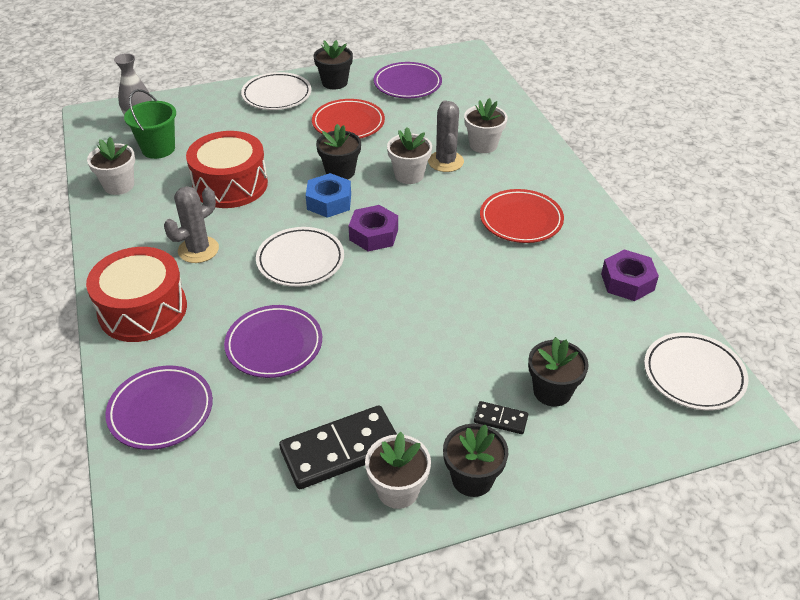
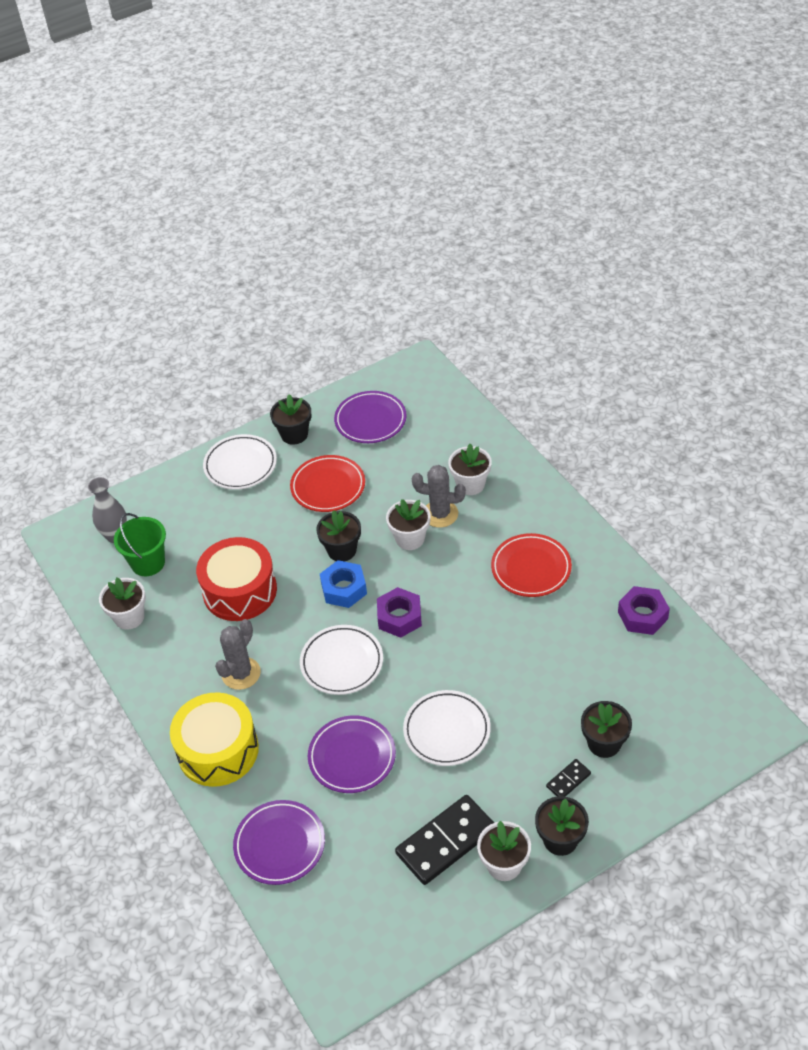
camera: 10 degrees left, 5 degrees up
(143, 310) = (218, 750): red drum -> yellow drum
(445, 162) = (440, 514): grey cactus -> grey cactus turned 60 degrees counterclockwise
(500, 419) = (568, 780): black domino -> black domino turned 45 degrees counterclockwise
(693, 375) = (717, 698): white plate -> white plate (447, 731)

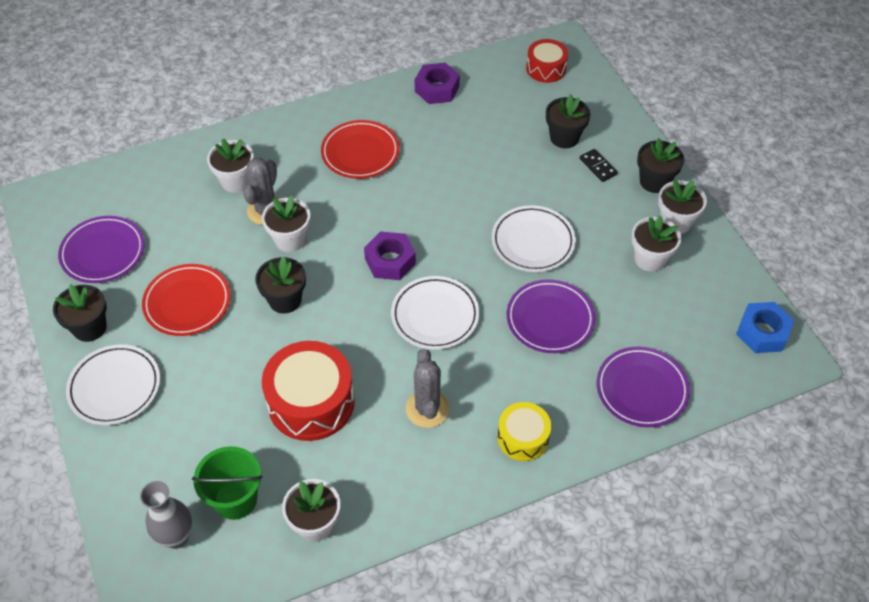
camera: 85 degrees left, 5 degrees up
(218, 750) = (523, 438): yellow drum -> yellow drum, size x0.58
(241, 673) = (427, 409): grey cactus -> grey cactus turned 45 degrees clockwise
(344, 589) = (339, 304): blue nut -> blue nut (762, 332)
(446, 842) = (650, 259): black domino -> white flower pot
(711, 713) = (546, 68): none -> red drum

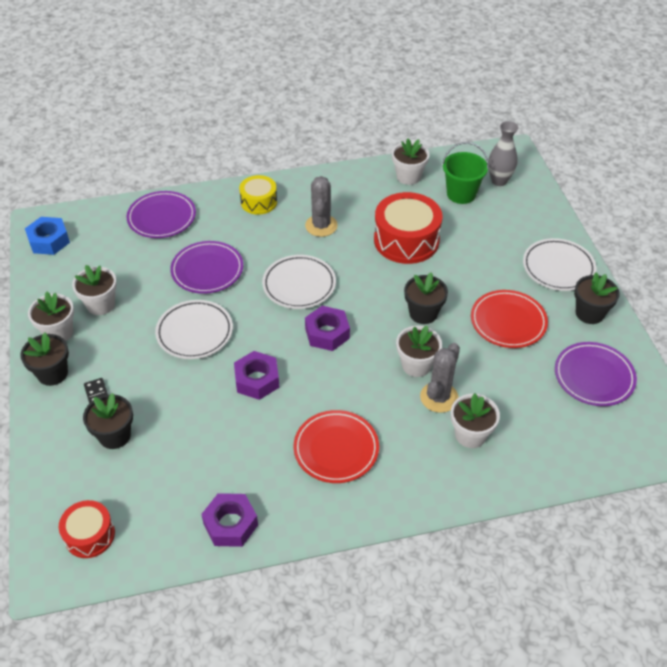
camera: 170 degrees left, 5 degrees down
(450, 202) = (257, 380): none -> purple nut

